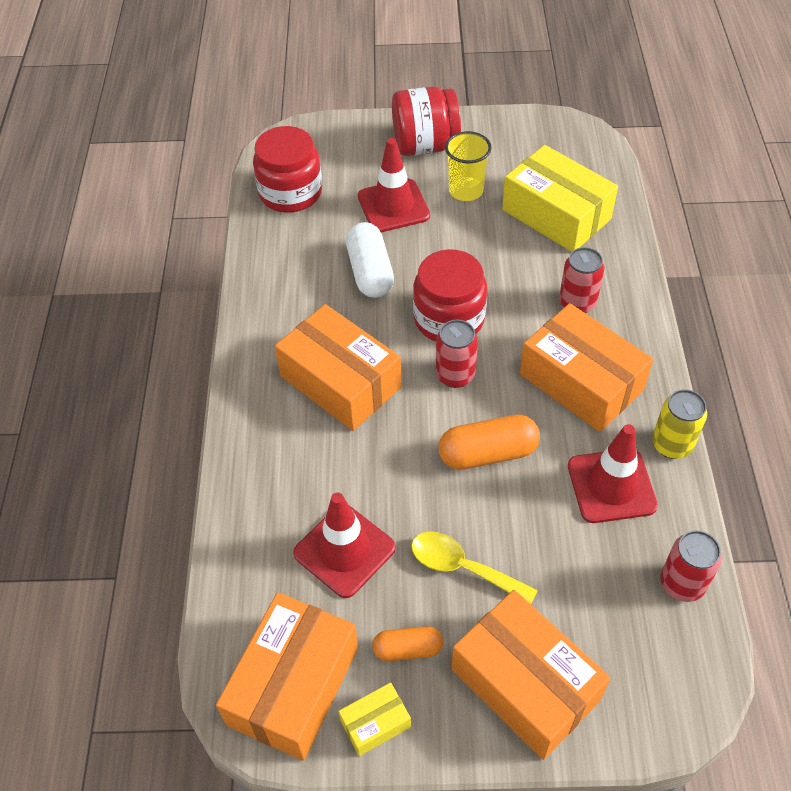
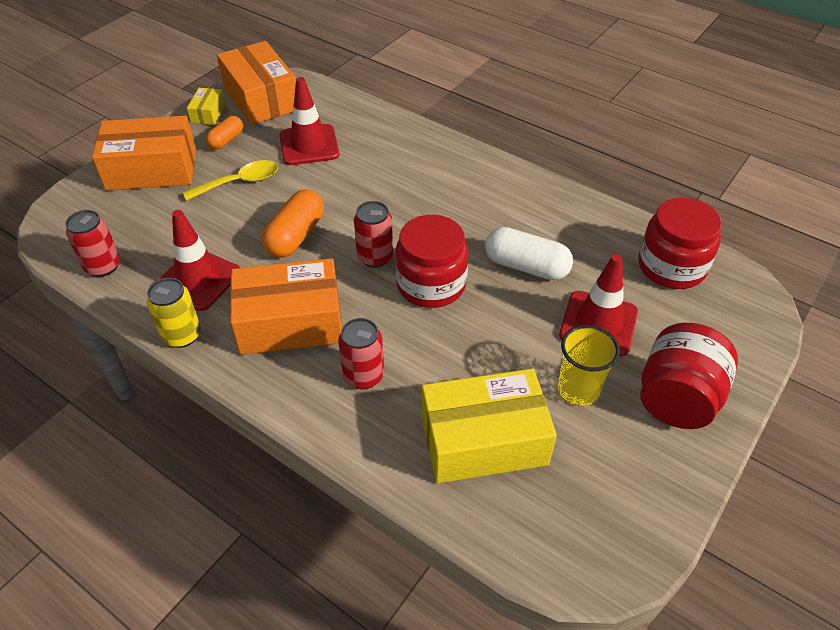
camera: 125 degrees right, 5 degrees down
(340, 381) = (432, 199): orange box -> none

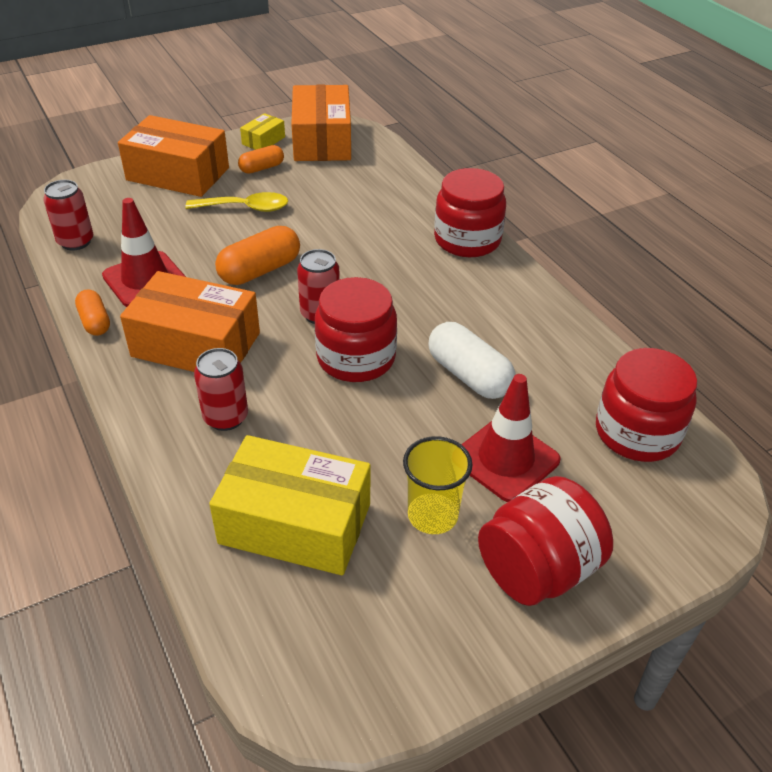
camera: 25 degrees right, 5 degrees down
(182, 335) = (95, 322): yellow can -> orange capsule
(309, 145) = (335, 194): red traffic cone -> none
(446, 152) = (467, 240): none -> red jar

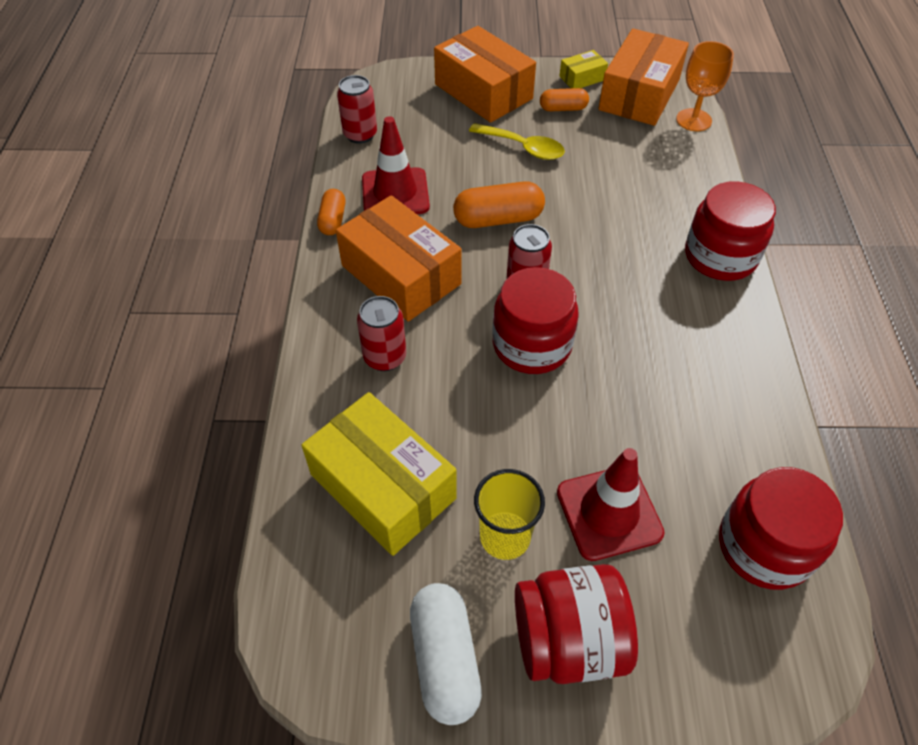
camera: 30 degrees right, 10 degrees up
(380, 147) = (693, 120): none -> orange goblet
(469, 375) = (628, 407): white capsule -> white capsule (445, 659)

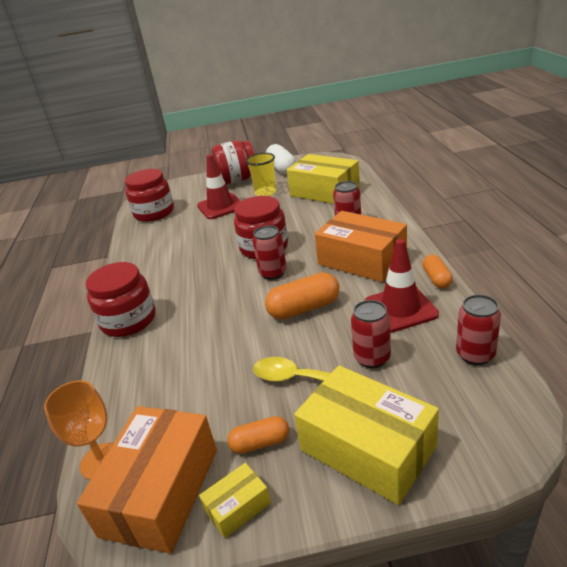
camera: 175 degrees right, 20 degrees down
(449, 151) = (372, 358): none -> red can
(483, 92) = (367, 448): orange box -> yellow box

